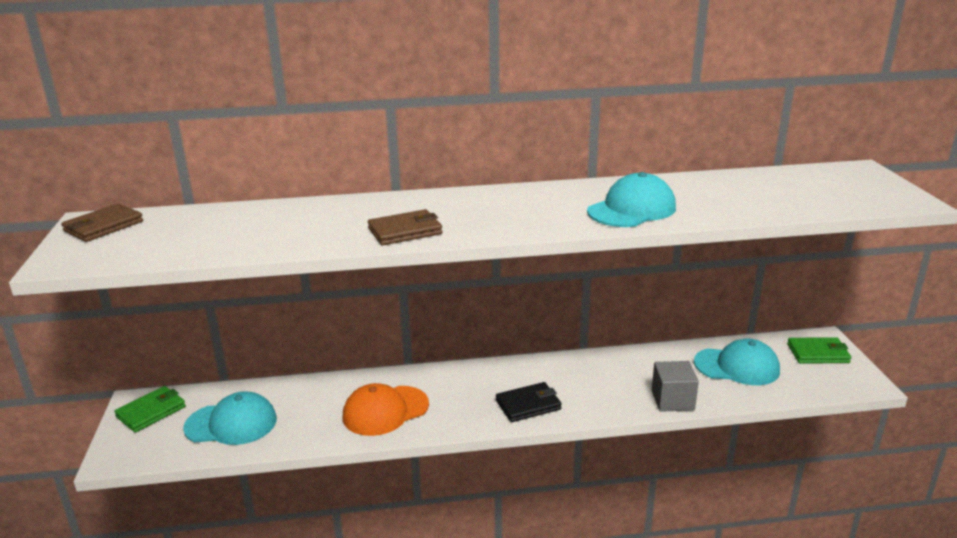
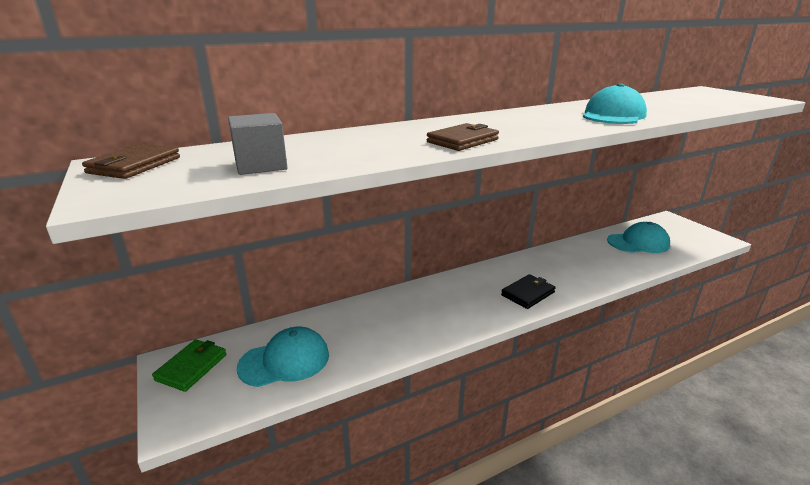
camera: 20 degrees left, 0 degrees up
(385, 411) = (419, 320): orange cap -> none
(672, 400) = (622, 271): grey cube -> grey cube (261, 165)
(818, 353) = (675, 227): green wallet -> none

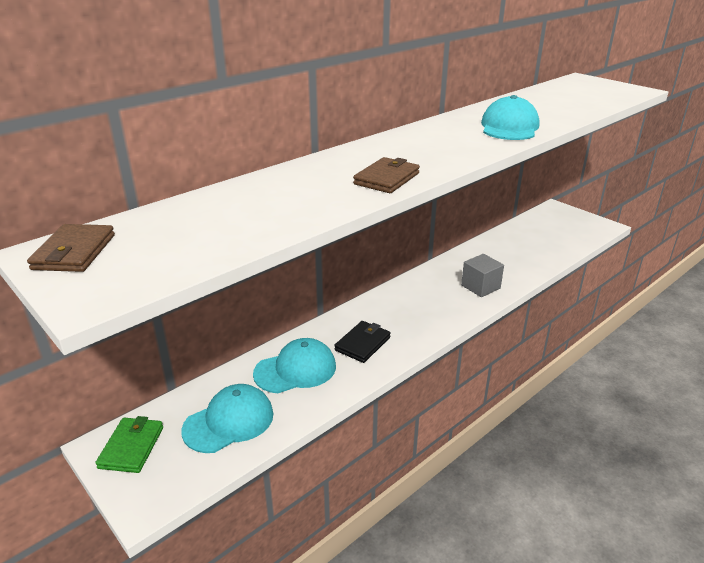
camera: 15 degrees left, 5 degrees up
(261, 165) = (210, 236): grey cube -> grey cube (480, 287)
(528, 294) = (444, 310): black wallet -> black wallet (363, 344)
(638, 243) = (532, 239): turquoise cap -> turquoise cap (295, 370)

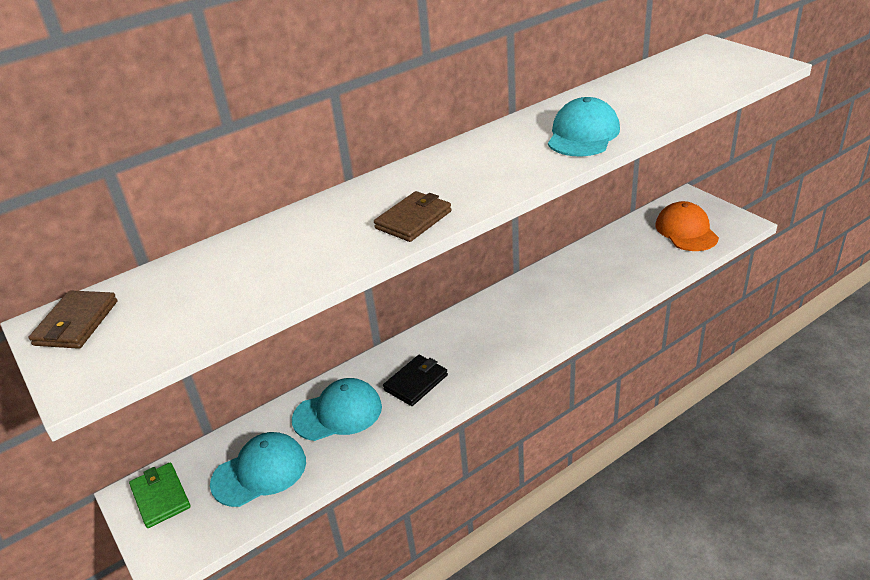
camera: 10 degrees right, 5 degrees up
(131, 447) = (161, 497): green wallet -> green wallet turned 45 degrees counterclockwise
(480, 287) = (566, 310): grey cube -> none
(561, 231) = (686, 231): none -> orange cap

